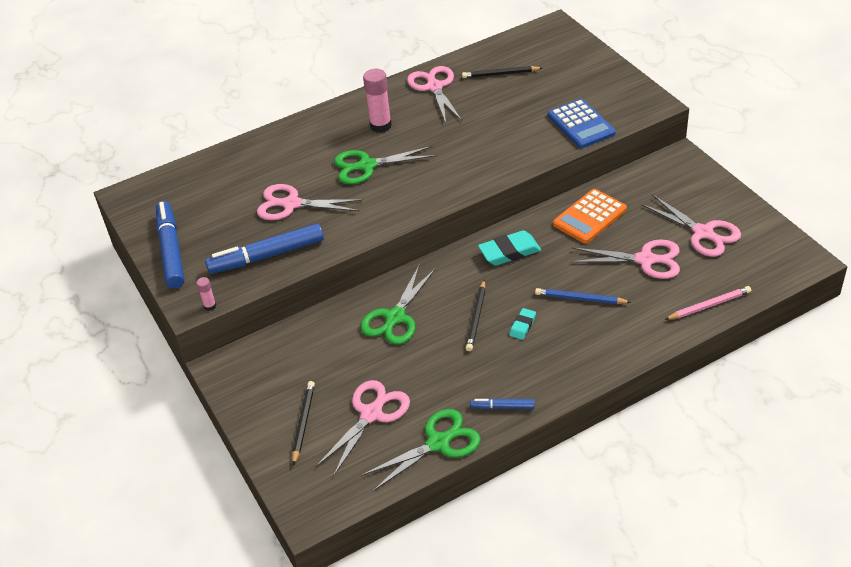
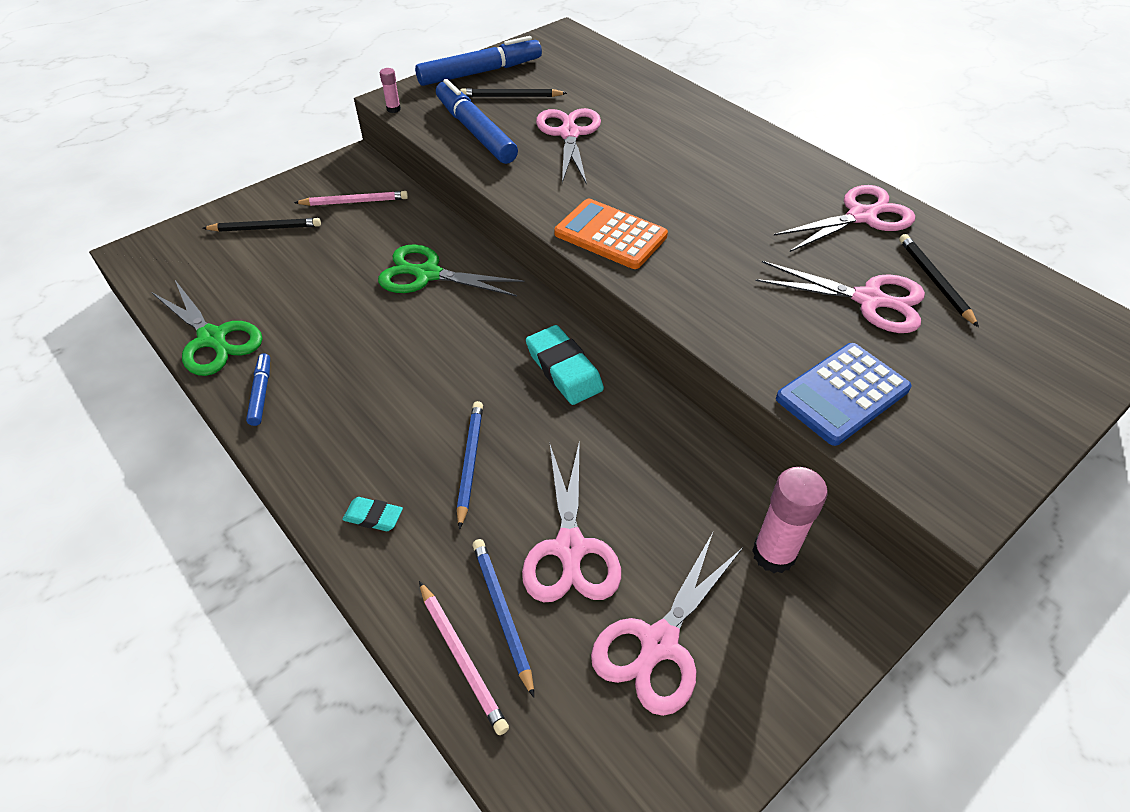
camera: 75 degrees right, 5 degrees up
(285, 364) = (354, 202): none -> pink pencil
(367, 166) = (658, 179): green scissors -> none
(371, 414) = (269, 277): pink scissors -> pink scissors (868, 300)
(380, 126) = (748, 179): pink glue stick -> pink glue stick (773, 554)
(476, 317) = (428, 349): black pencil -> black pencil (511, 96)
(522, 326) = (412, 399): turquoise eraser -> turquoise eraser (373, 517)
(589, 217) = (664, 461): orange calculator -> orange calculator (610, 235)
(684, 289) = (502, 613): none -> blue pencil

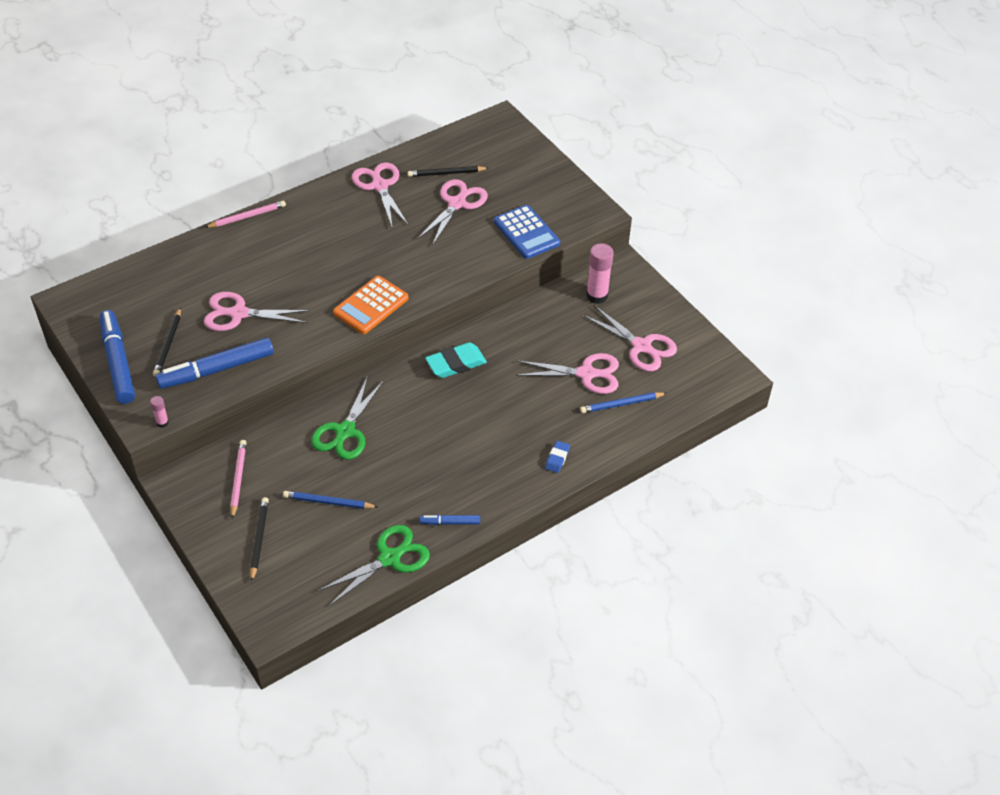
camera: 85 degrees left, 0 degrees up
(373, 517) = (557, 458): turquoise eraser -> blue eraser
(462, 658) = (644, 421): pink pencil -> pink pencil (247, 216)
(470, 462) = (524, 413): blue pencil -> blue pencil (328, 502)

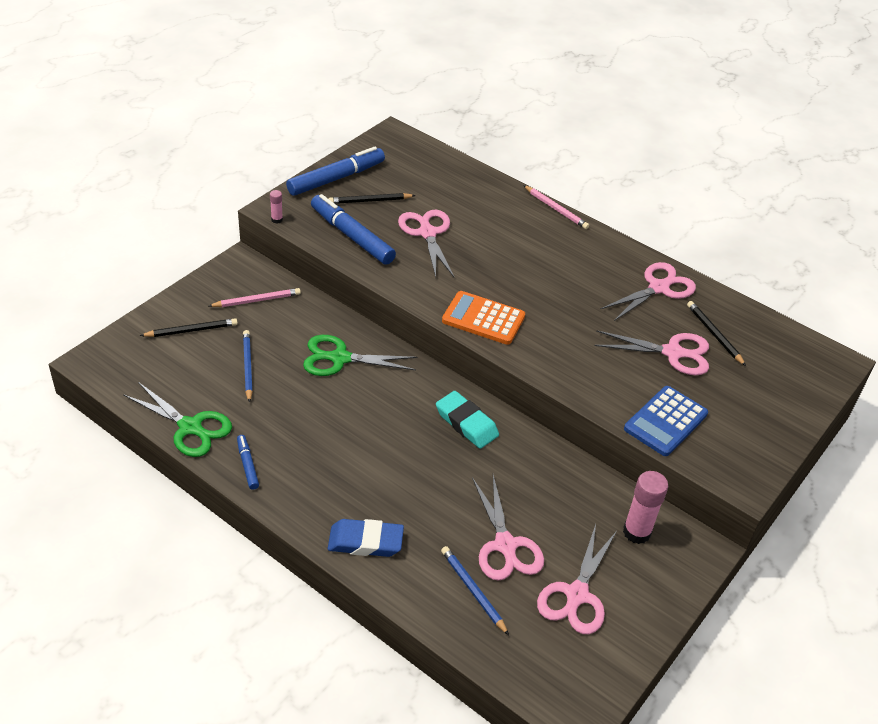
camera: 70 degrees right, 5 degrees down
(557, 458) = (365, 542): blue eraser -> blue eraser, size x1.81

